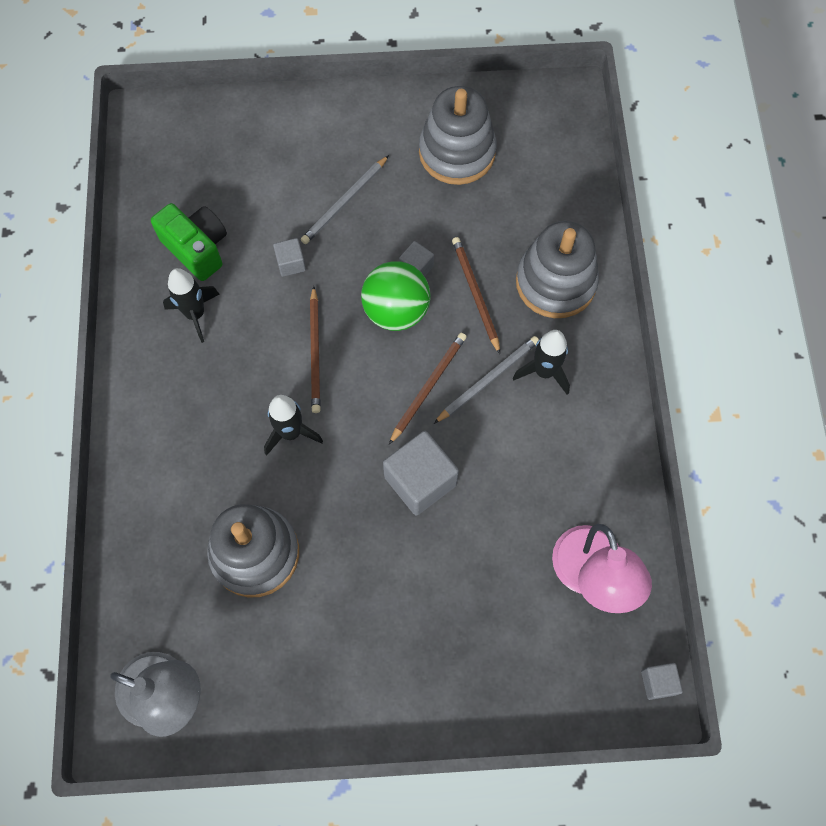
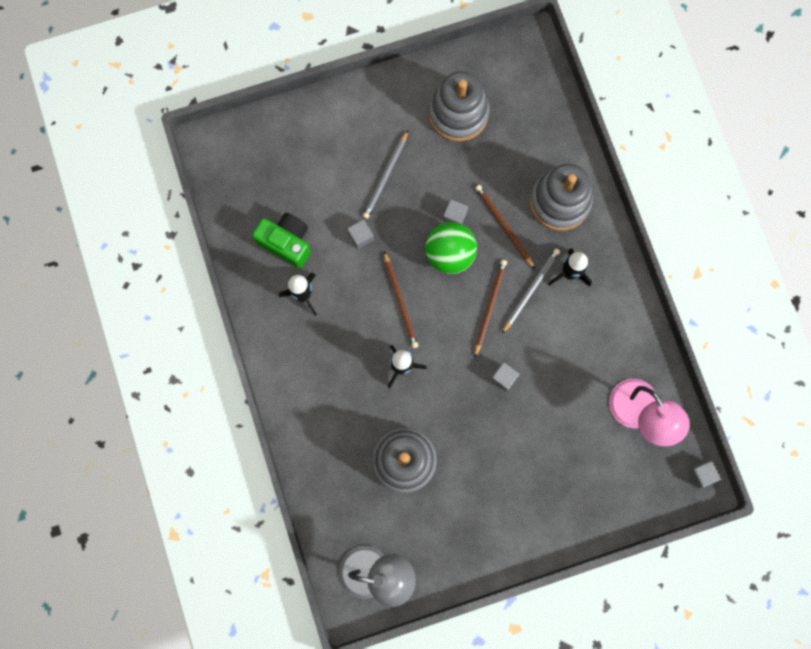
camera: 15 degrees left, 10 degrees up
(420, 481) = (503, 378): grey cube -> grey cube, size x0.51

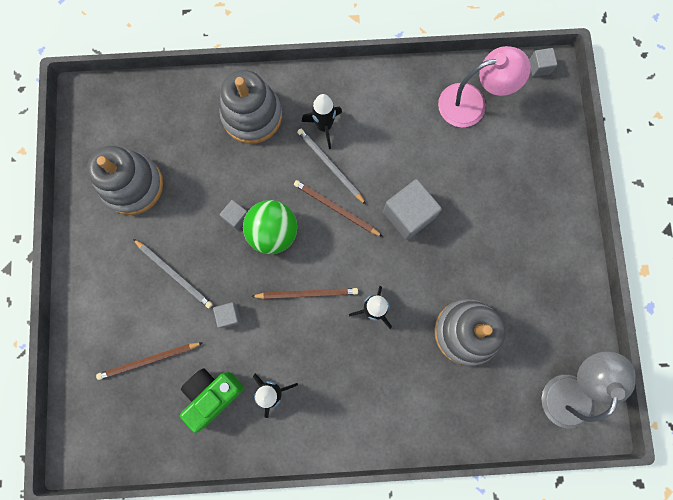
camera: 75 degrees left, 0 degrees up
(503, 378) = (408, 215): grey cube -> grey cube, size x1.94
(504, 226) = (260, 173): brown pencil -> brown pencil (149, 360)

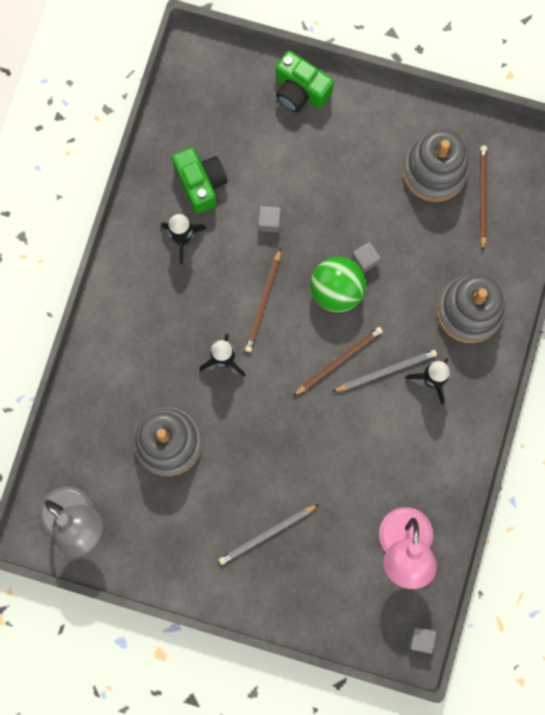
camera: 110 degrees right, 0 degrees up
(90, 333) = (300, 91): none -> green camera
(149, 360) = (254, 136): brown pencil -> brown pencil (482, 196)
(174, 274) = (329, 184): grey pencil -> grey pencil (267, 534)
(408, 215) = (306, 431): grey cube -> none

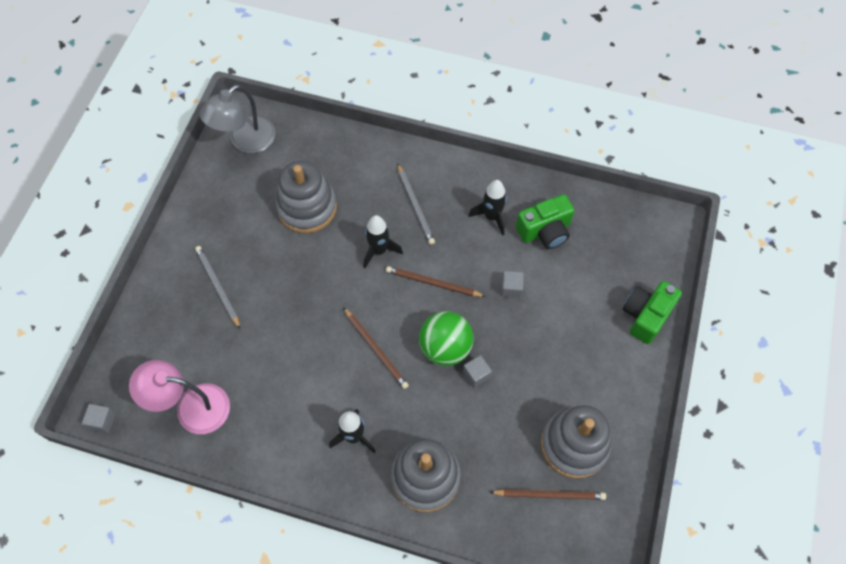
camera: 90 degrees right, 15 degrees down
(386, 371) = (364, 393): grey pencil -> grey pencil (415, 206)

